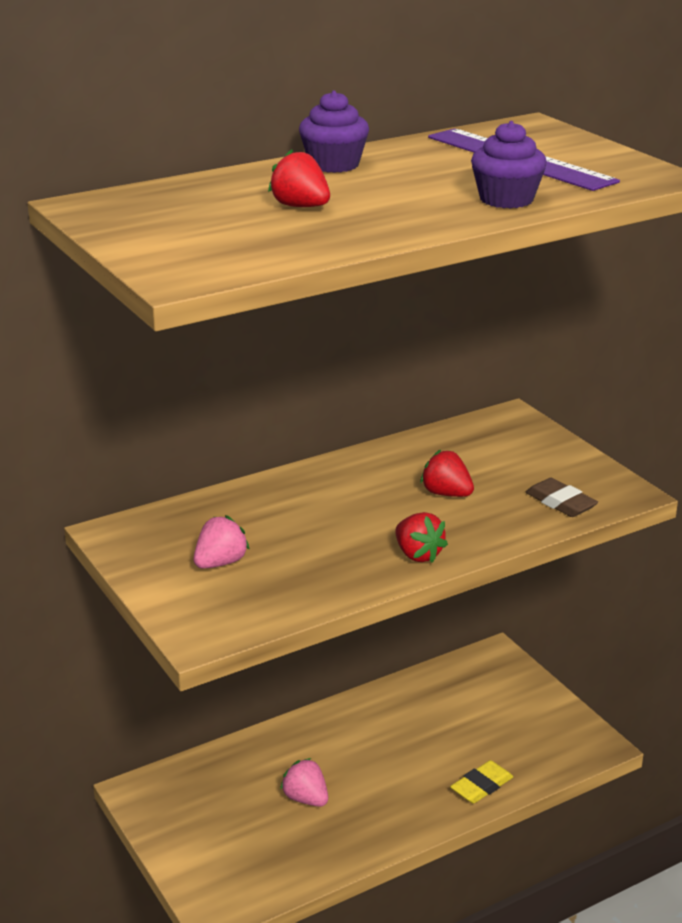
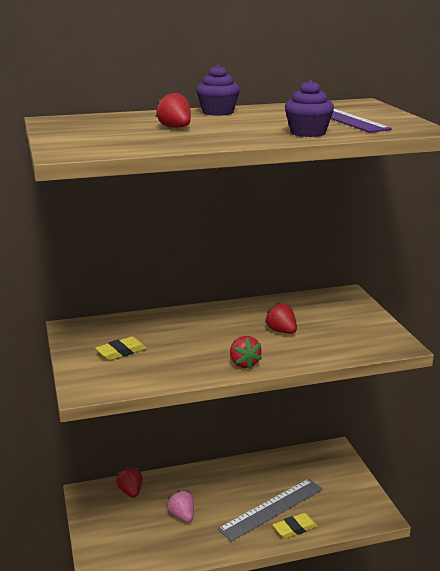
camera: 15 degrees right, 5 degrees down
(209, 776) = (130, 492): none -> red strawberry
(220, 563) = (121, 352): pink strawberry -> yellow eraser
(436, 763) = (271, 508): none -> grey ruler
(560, 502) = (353, 345): brown eraser -> none

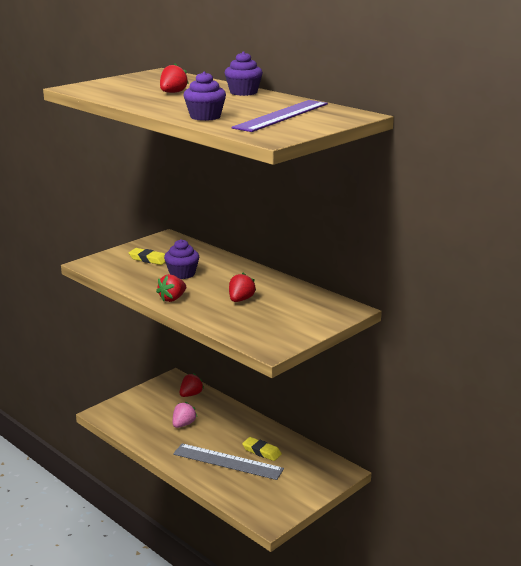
camera: 60 degrees right, 0 degrees up
(185, 343) = (182, 274): none -> purple cupcake
(295, 528) = (213, 479): yellow eraser -> yellow eraser (261, 451)

